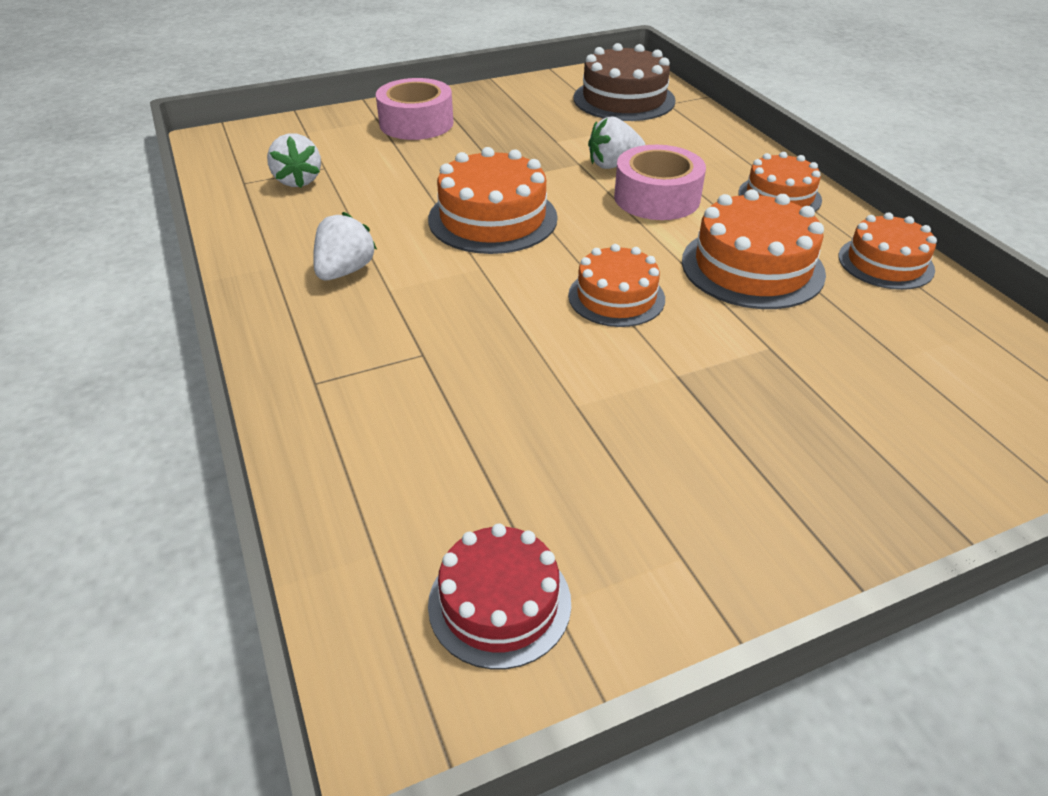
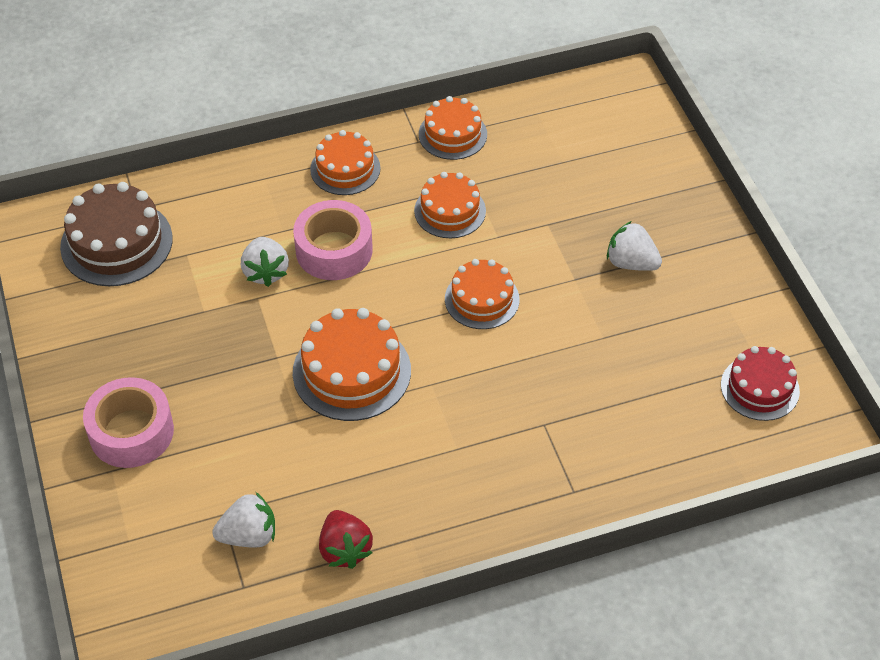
camera: 85 degrees left, 10 degrees up
(269, 228) = (345, 549): none -> red strawberry
(345, 271) = (426, 481): white strawberry -> white strawberry (631, 263)
(752, 267) = (450, 211): orange cake -> orange cake, size x0.66

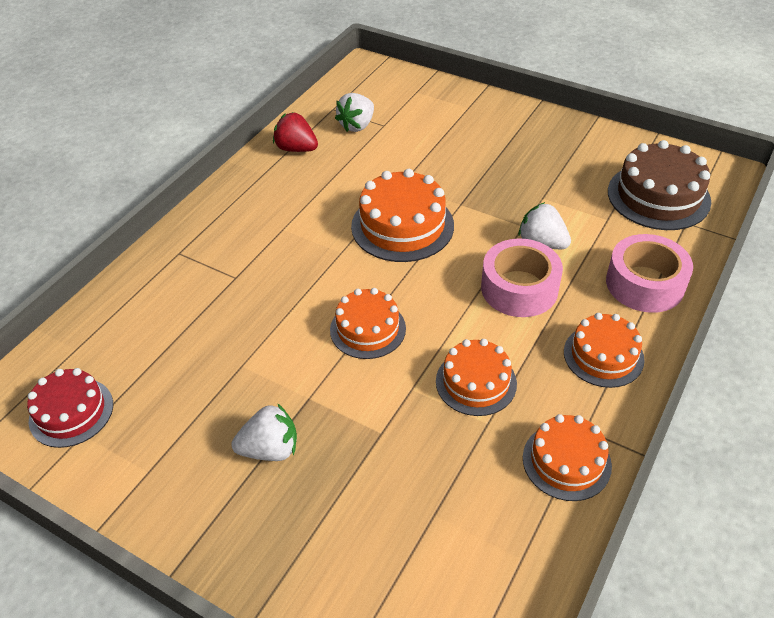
camera: 140 degrees right, 5 degrees down
(131, 432) = (484, 125): pink tape -> pink tape (645, 284)

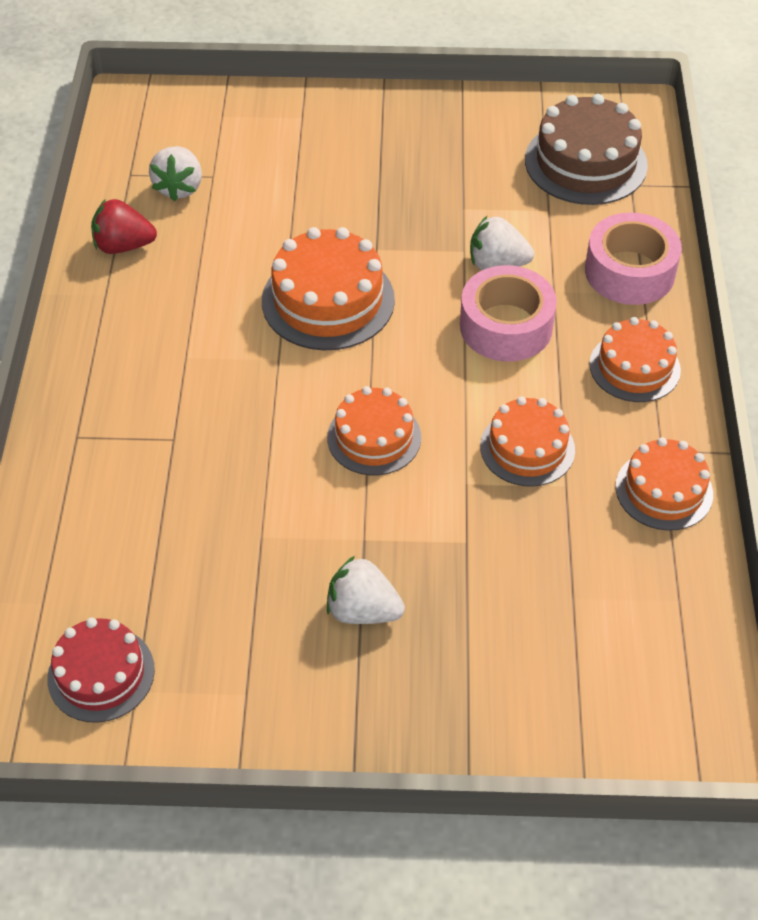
camera: 30 degrees left, 5 degrees up
(270, 449) = (363, 610): white strawberry -> white strawberry turned 120 degrees counterclockwise

